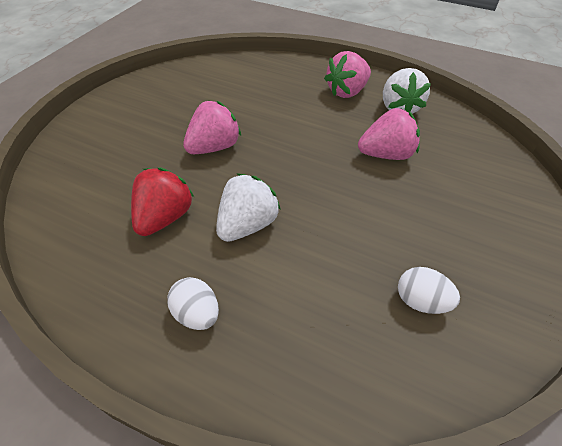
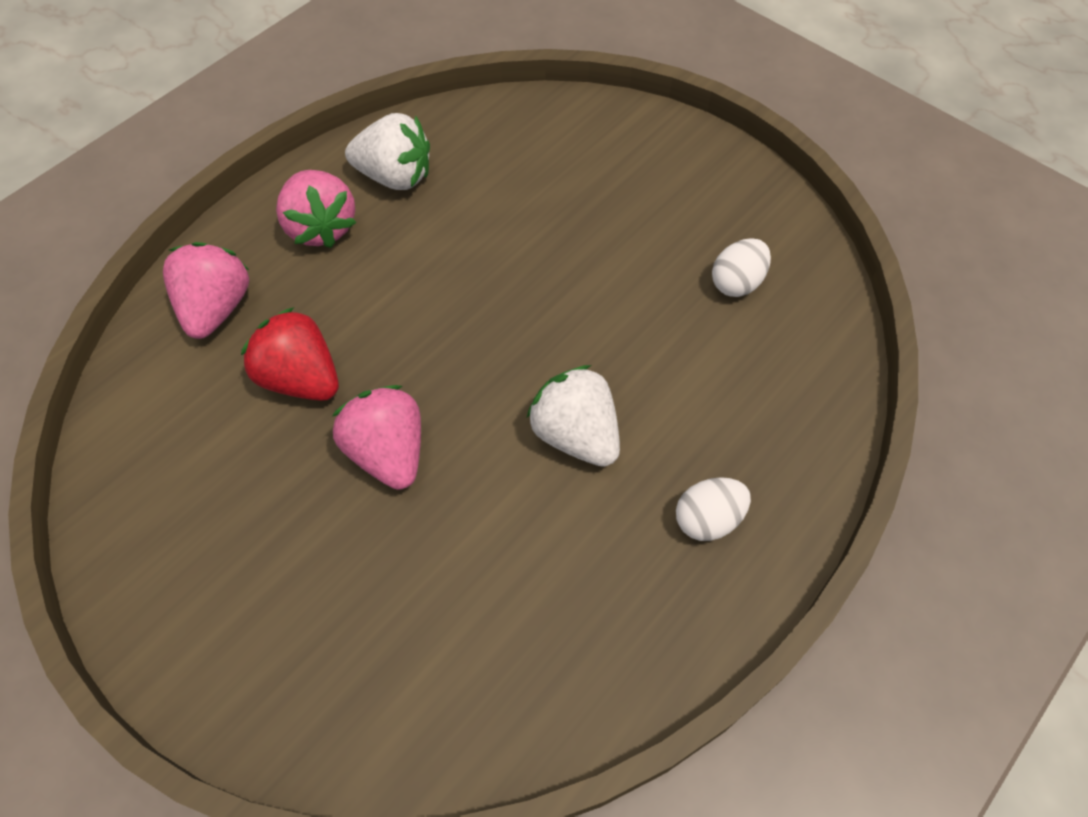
camera: 75 degrees left, 10 degrees up
(165, 217) = (529, 545): red strawberry -> red strawberry (301, 378)
(386, 154) = (493, 229): pink strawberry -> pink strawberry (216, 308)

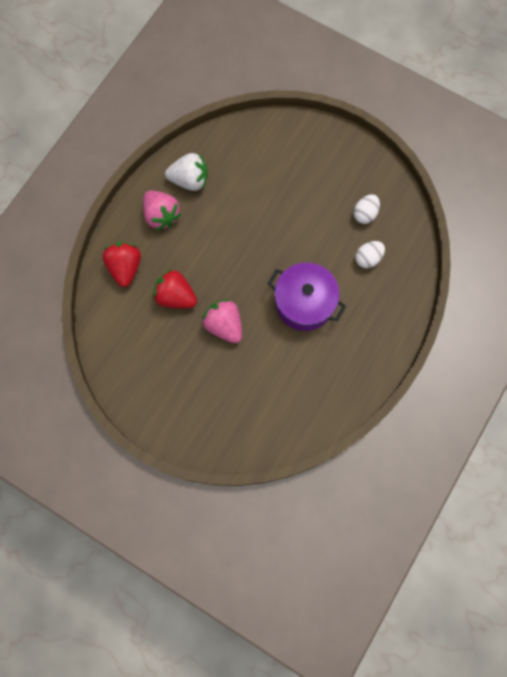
camera: 10 degrees left, 15 degrees up
(216, 308) = (125, 267): pink strawberry -> red strawberry
(576, 434) = (304, 303): white strawberry -> purple pot
(708, 519) = (366, 332): white egg -> white egg (368, 258)

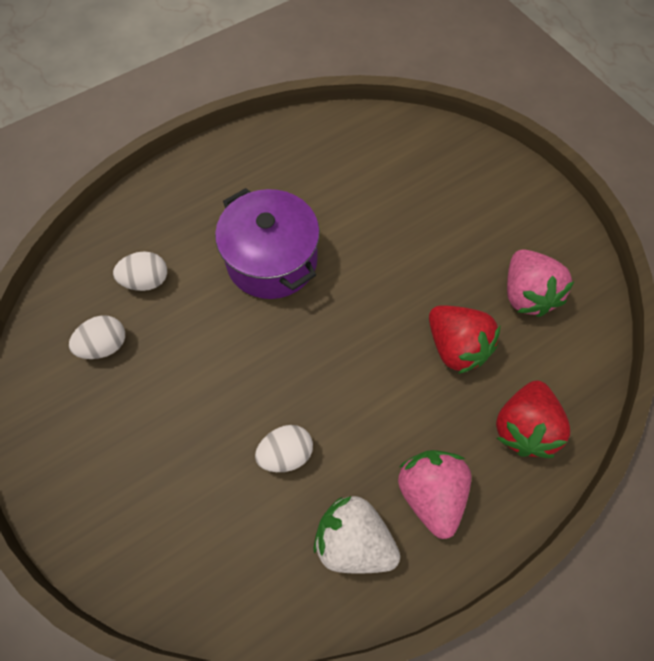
camera: 155 degrees left, 10 degrees down
(224, 325) = (399, 277): pink strawberry -> pink strawberry (526, 294)
(240, 203) = (286, 454): none -> white egg

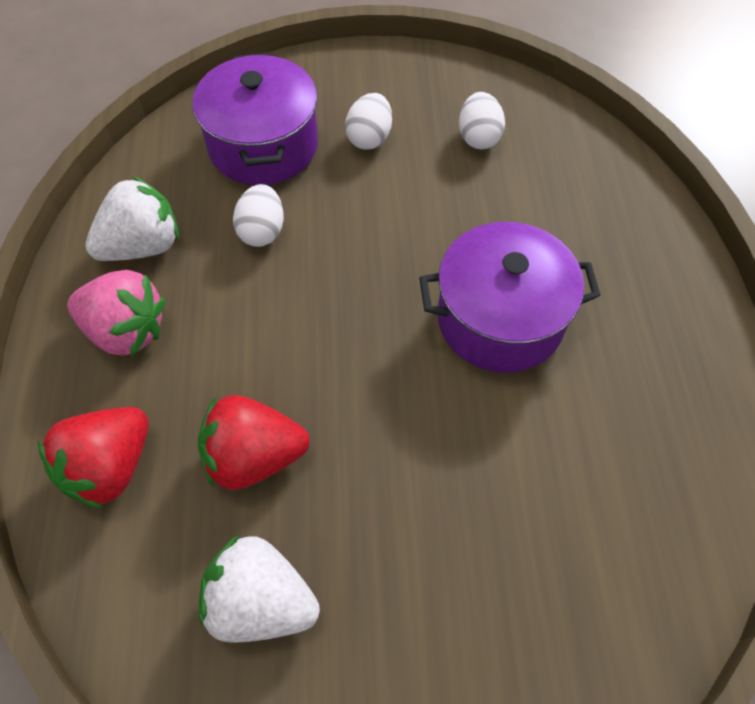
camera: 120 degrees right, 5 degrees down
(146, 281) = (539, 193): white egg -> white egg (369, 138)
(195, 513) = (263, 146): none -> purple pot
(523, 427) = (110, 467): red strawberry -> red strawberry turned 105 degrees counterclockwise
(526, 294) = (260, 602): pink strawberry -> white strawberry

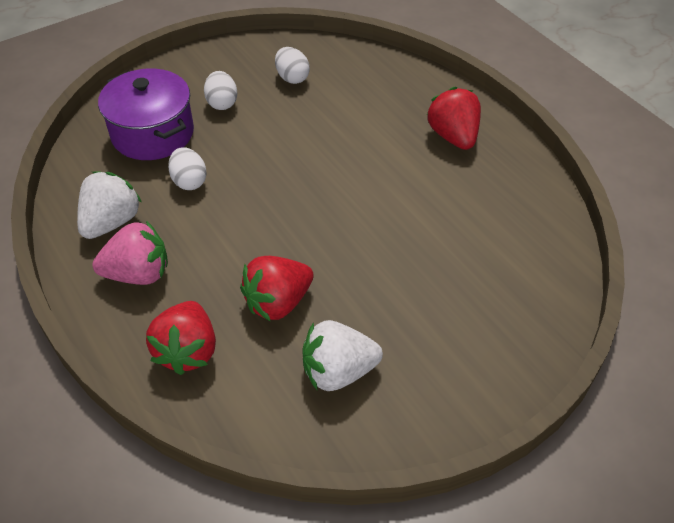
camera: 30 degrees left, 10 degrees down
(500, 319) = (374, 168): purple pot -> none
(641, 320) = (453, 136): none -> red strawberry

